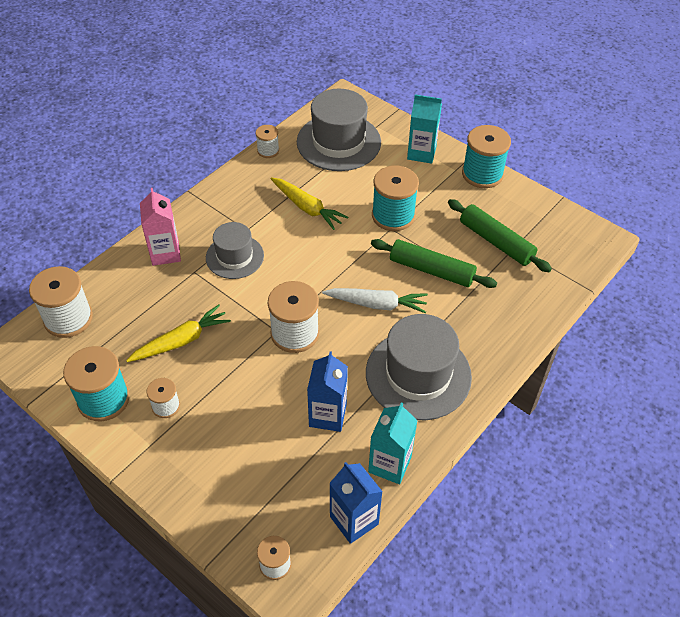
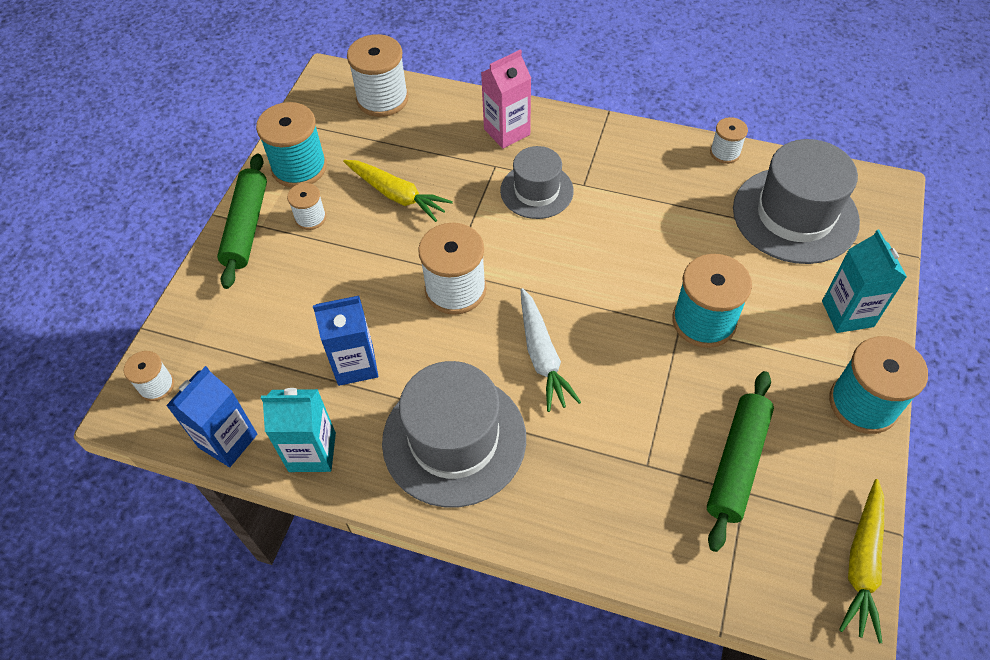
camera: 70 degrees right, 5 degrees up
(307, 208) = (656, 227): yellow carrot -> yellow carrot (862, 564)
(431, 270) = (634, 398): green rolling pin -> green rolling pin (247, 227)

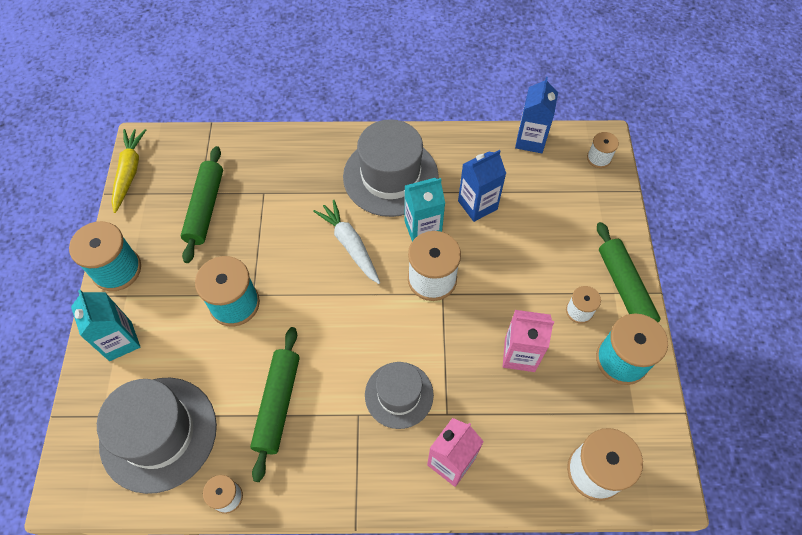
camera: 160 degrees right, 5 degrees up
(312, 452) = (475, 147): turquoise carton -> turquoise carton (422, 229)
(397, 195) = (519, 354): yellow carrot -> pink carton
(665, 211) = (277, 404): none -> green rolling pin

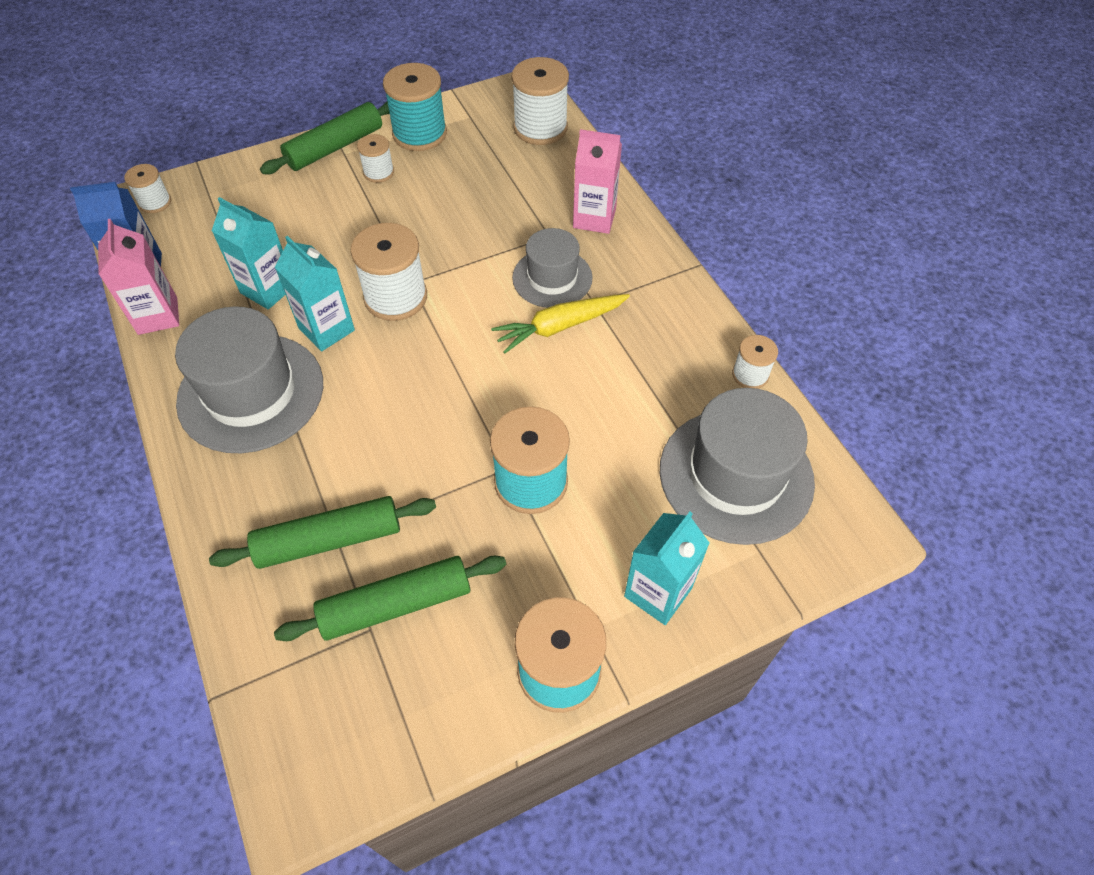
camera: 115 degrees left, 5 degrees down
(129, 172) = (369, 778): yellow carrot -> yellow carrot (559, 327)
(277, 404) = (628, 376): green rolling pin -> green rolling pin (329, 540)
(350, 245) = (382, 394): white carrot -> none
(477, 205) = (268, 289): blue carton -> turquoise carton
(519, 354) = (453, 202): pink carton -> pink carton (158, 316)

